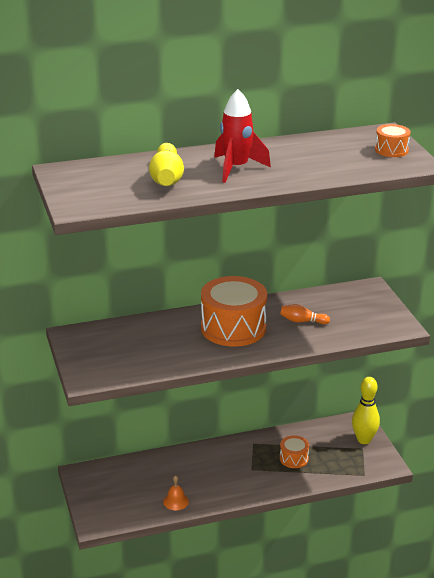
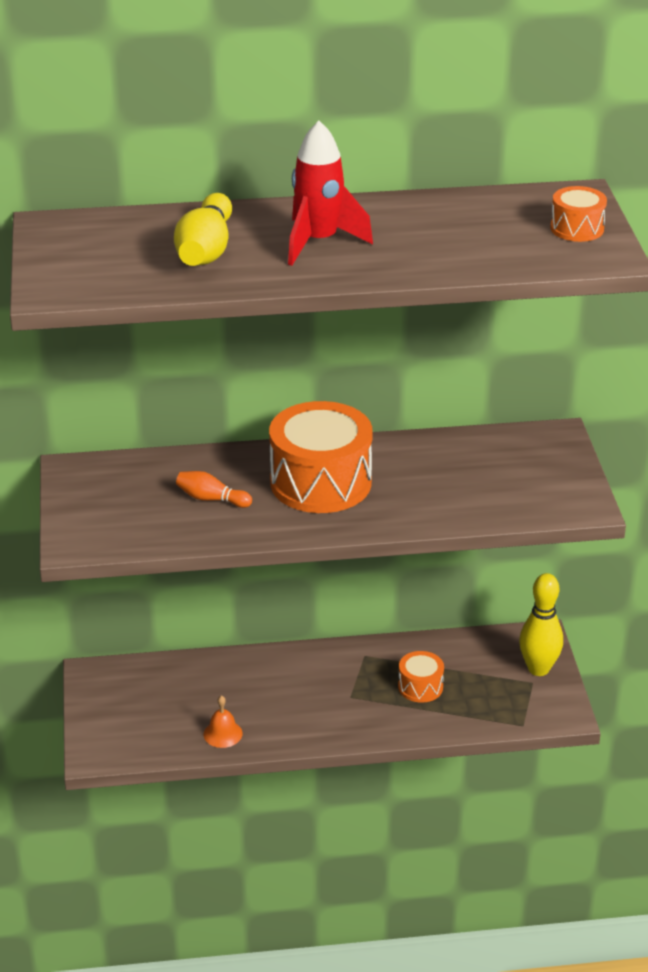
camera: 10 degrees right, 5 degrees up
(302, 321) = (431, 482): orange bowling pin -> orange bowling pin (211, 499)

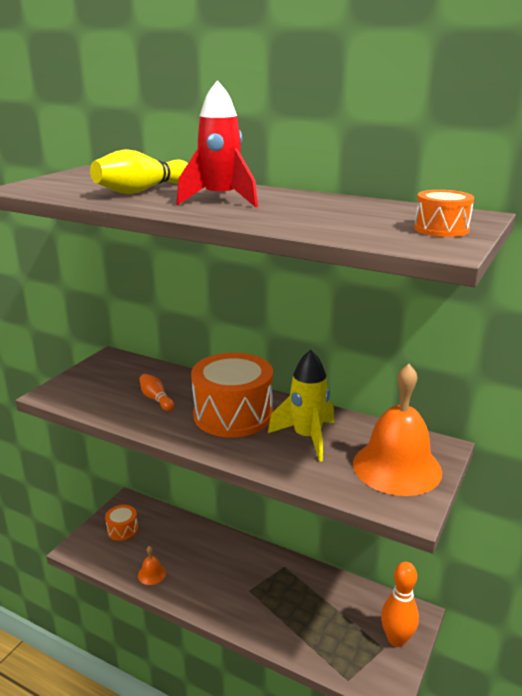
camera: 35 degrees right, 10 degrees down
(420, 687) = (300, 608): orange drum -> orange drum (122, 529)
(425, 476) = (307, 438): none -> yellow rocket
(537, 472) = (397, 467): none -> orange bell
(538, 669) = (396, 639): yellow bowling pin -> orange bowling pin

